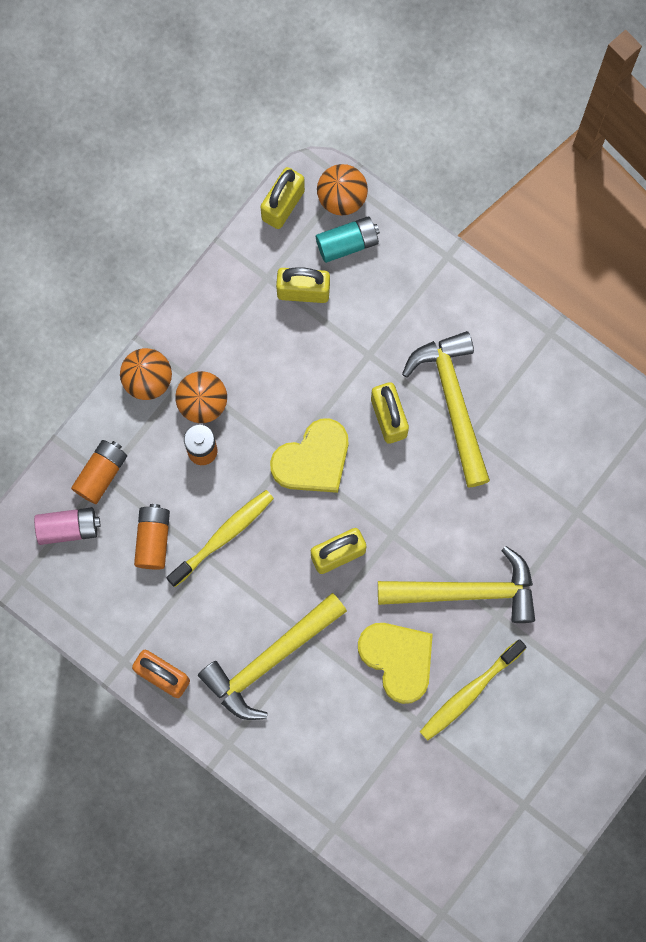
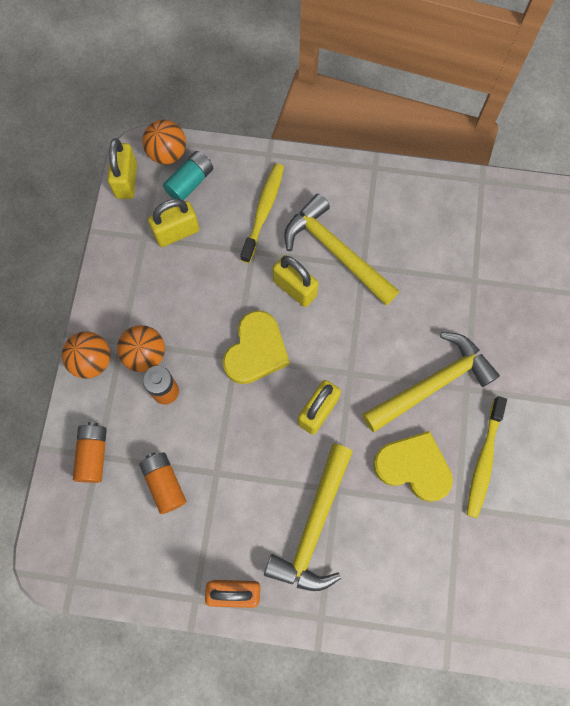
camera: 30 degrees left, 5 degrees down
(68, 528) = (89, 514): pink battery -> none
(223, 536) = (220, 448): yellow toothbrush -> yellow toothbrush (263, 211)

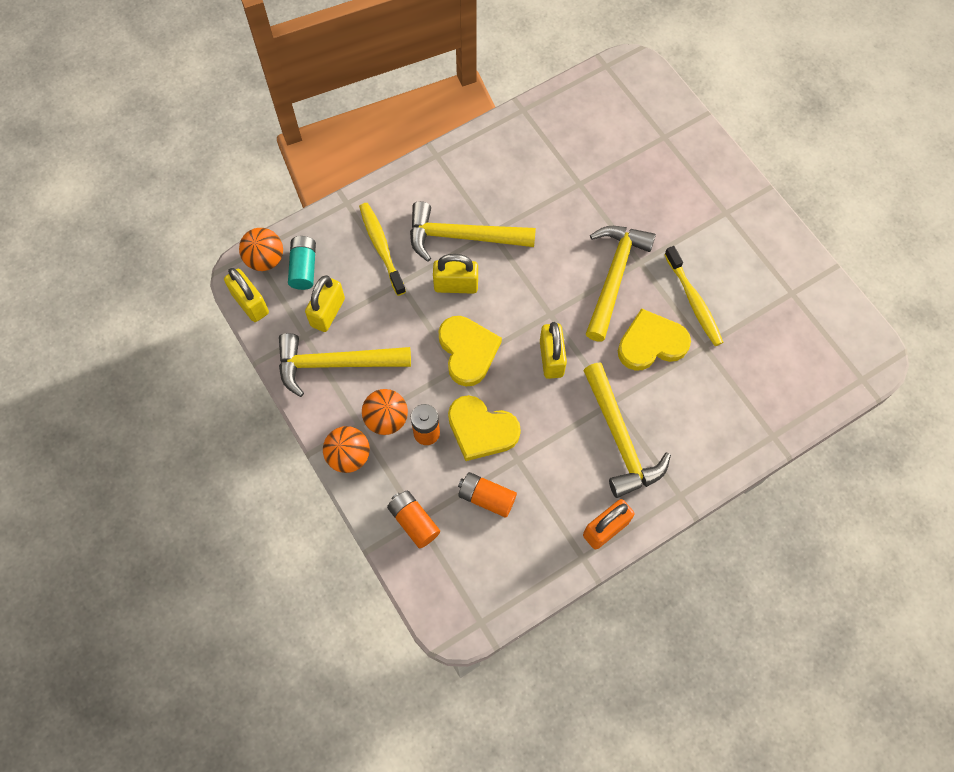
camera: 40 degrees left, 5 degrees down
(146, 278) = (335, 364): none -> yellow hammer
(209, 424) = (481, 430): none -> yellow heart

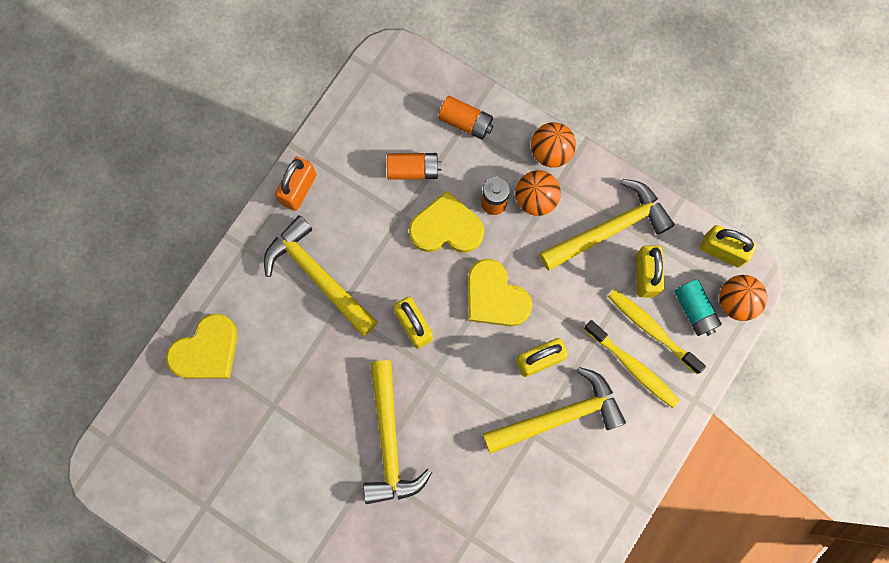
camera: 155 degrees right, 10 degrees up
(651, 343) = (325, 385): yellow heart -> yellow heart (206, 350)
(693, 301) = (300, 450): yellow toothbrush -> yellow toothbrush (652, 329)

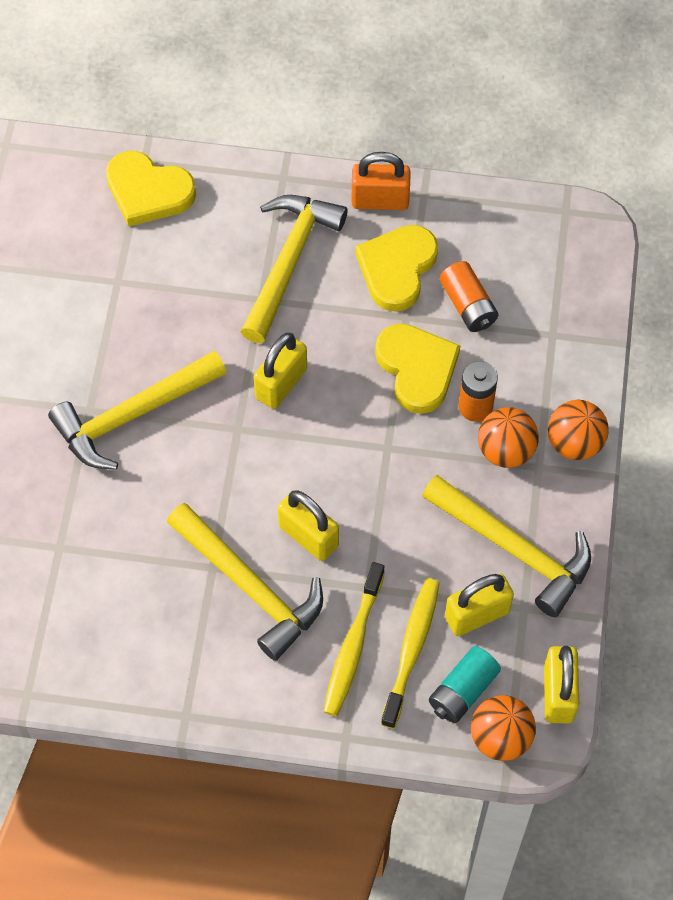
camera: 65 degrees right, 15 degrees down
(465, 122) = (558, 335): orange battery -> none
(495, 297) = (360, 455): yellow heart -> yellow heart (397, 269)

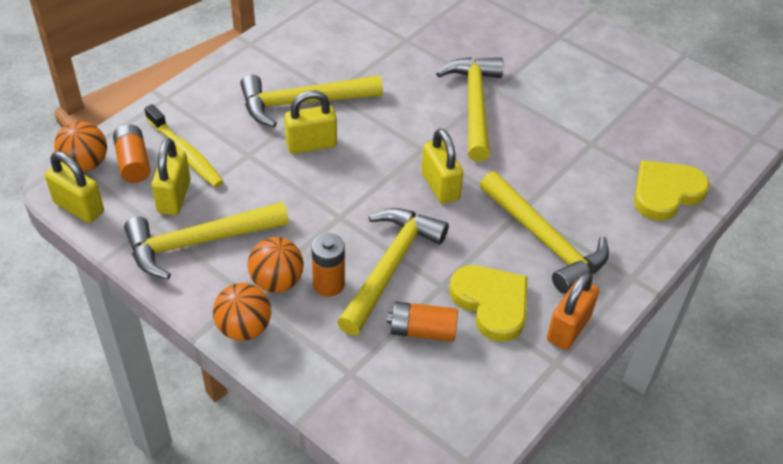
camera: 120 degrees right, 15 degrees down
(353, 646) = (217, 128): yellow toothbrush -> none
(417, 369) = (390, 267): yellow heart -> yellow hammer
(463, 691) = (133, 163): turquoise battery -> orange battery

